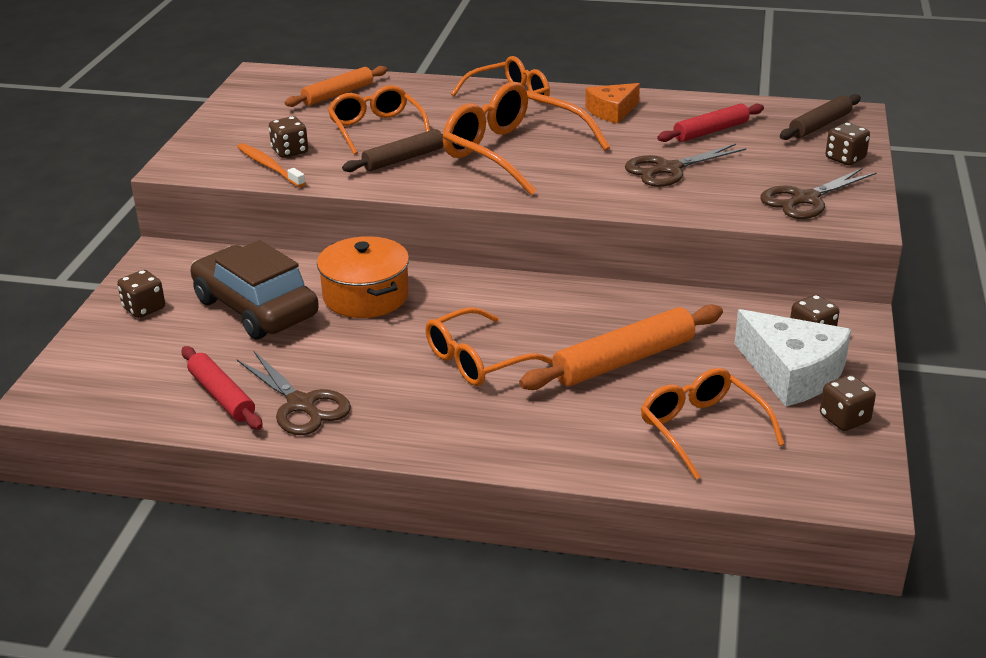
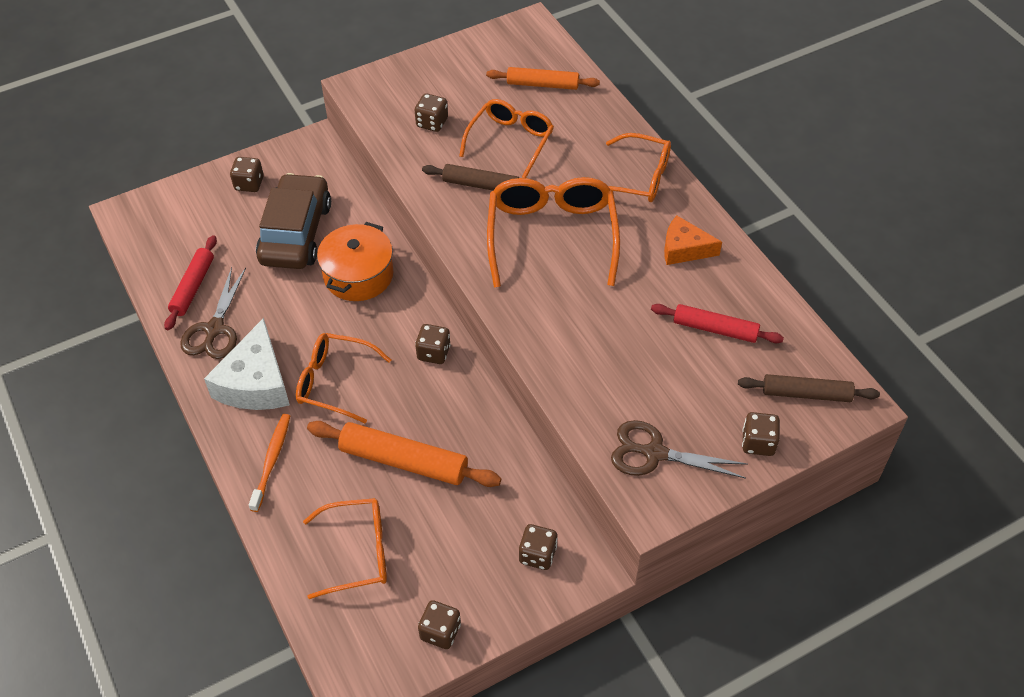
camera: 50 degrees right, 20 degrees up
(269, 166) = (401, 128): orange toothbrush -> orange toothbrush (272, 460)
(519, 295) = (433, 353): none -> brown dice
(668, 169) = (619, 340): brown scissors -> none
(701, 429) = (358, 552): orange glasses -> orange glasses turned 60 degrees clockwise
(792, 372) = (474, 569): white cheese -> white cheese (255, 382)

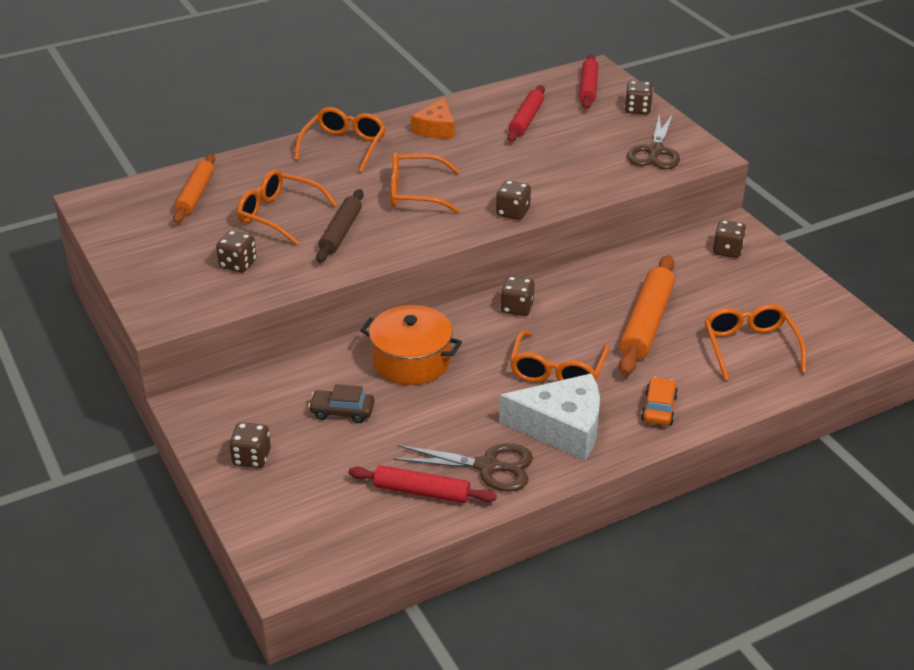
camera: 90 degrees left, 15 degrees down
(272, 460) = (659, 408): orange toothbrush -> orange car
(296, 233) = (342, 411): brown car -> brown car, size x0.46
(440, 632) = (812, 299): brown dice -> brown dice (513, 212)
(552, 235) = (415, 193): orange glasses -> orange glasses, size x0.66
(806, 394) = (588, 88): brown rolling pin -> red rolling pin

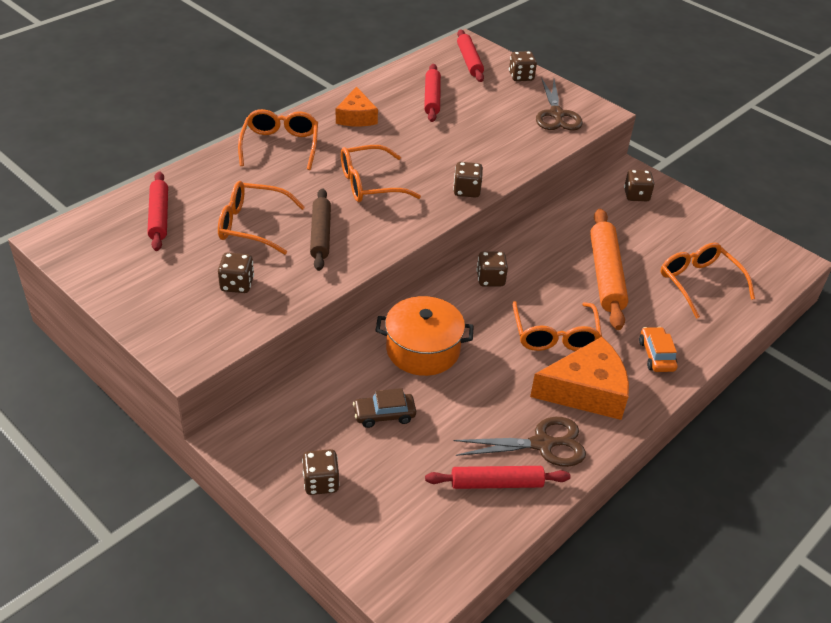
camera: 20 degrees left, 5 degrees up
(196, 195) = (159, 216): orange rolling pin -> red rolling pin
(562, 427) = (586, 391): white cheese -> orange cheese

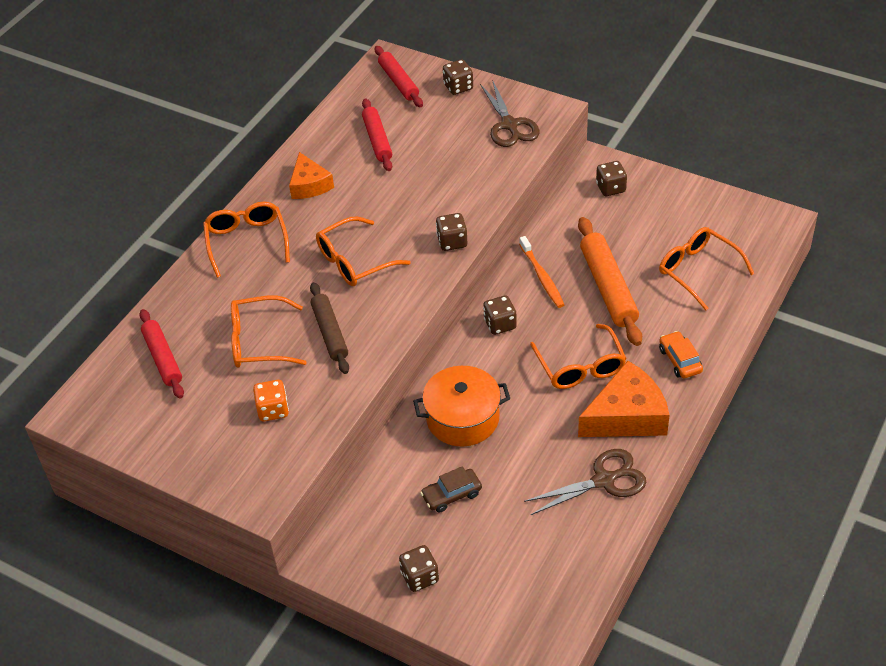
camera: 10 degrees left, 5 degrees up
(237, 284) = (273, 410): brown dice -> orange dice
(496, 483) = (576, 530): red rolling pin -> none
(545, 250) = (542, 277): none -> orange toothbrush

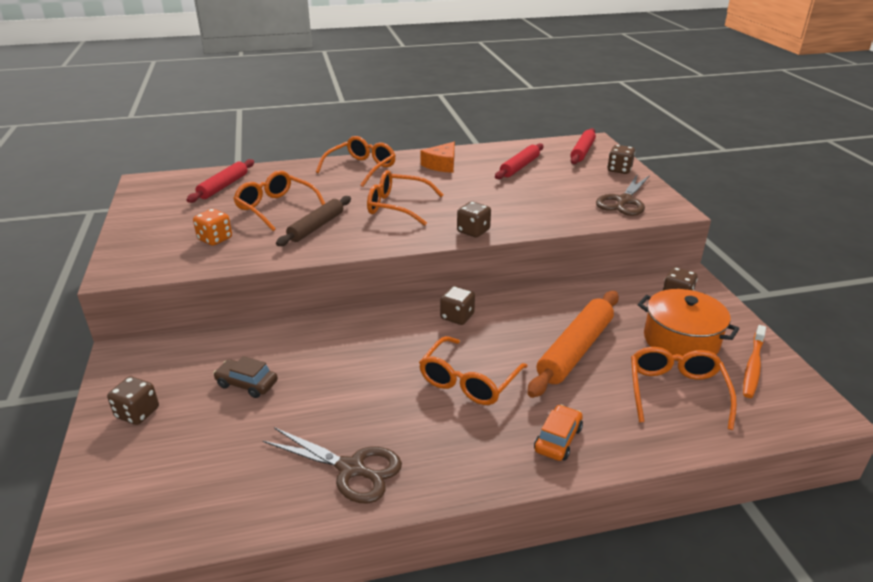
camera: 45 degrees right, 15 degrees down
(462, 418) = (337, 348): orange pot -> orange pot (681, 340)
(542, 277) = (534, 312): orange toothbrush -> orange toothbrush (753, 366)
(627, 416) = (447, 441): orange cheese -> none

